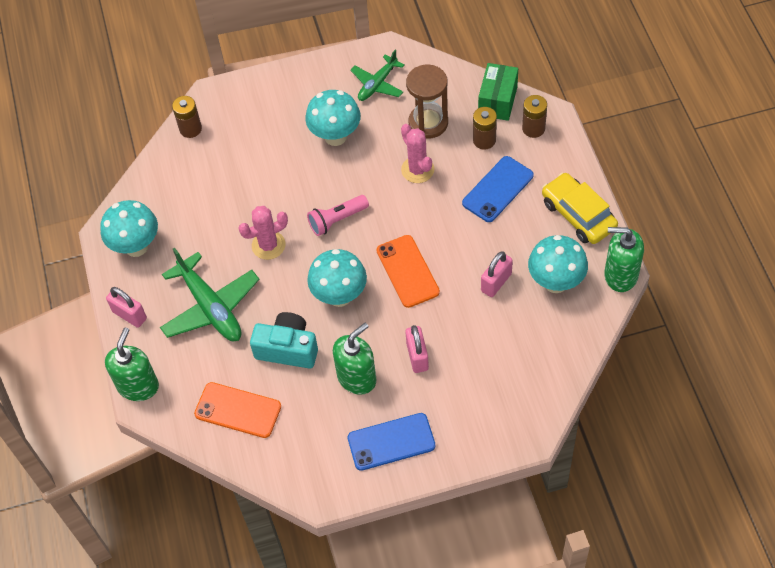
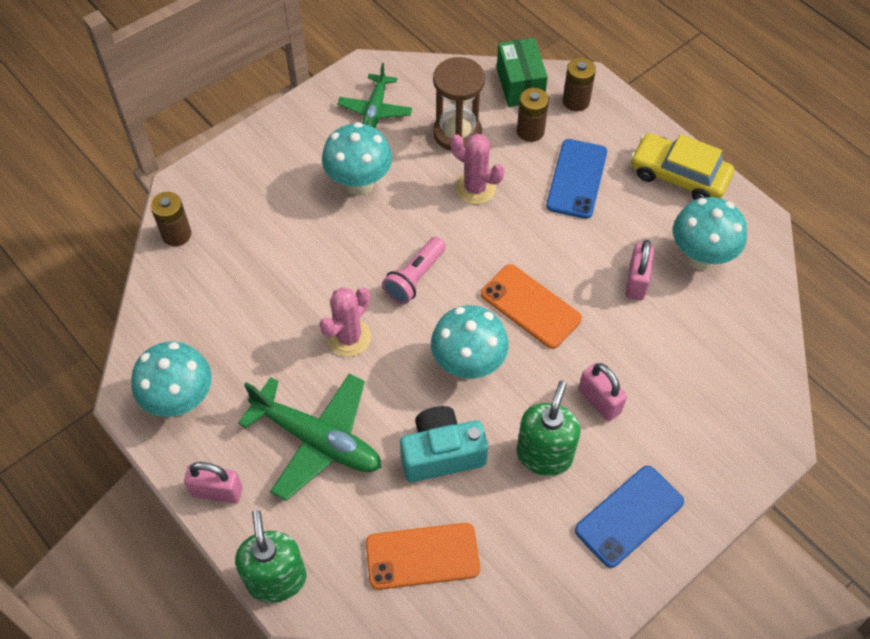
camera: 30 degrees left, 0 degrees up
(620, 275) = (762, 224): green soap dispenser -> none

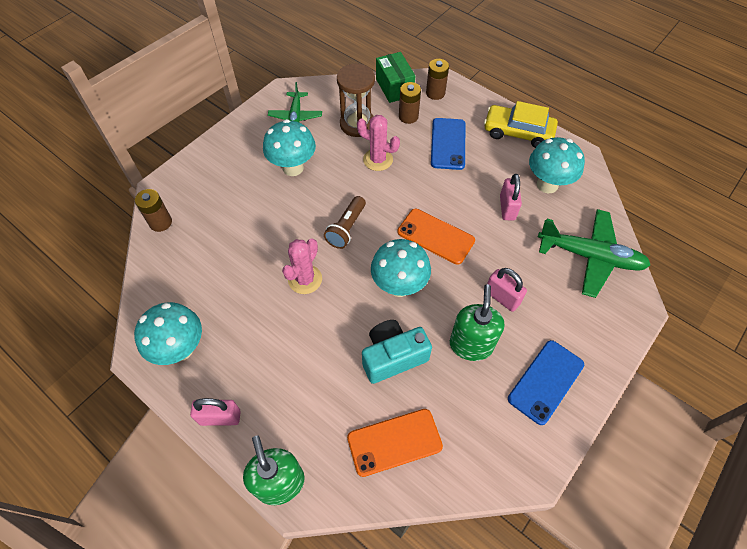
camera: 10 degrees left, 0 degrees up
(317, 440) = (294, 362): green plane -> green plane (590, 257)
(415, 278) = (346, 228): pink flashlight -> brown flashlight

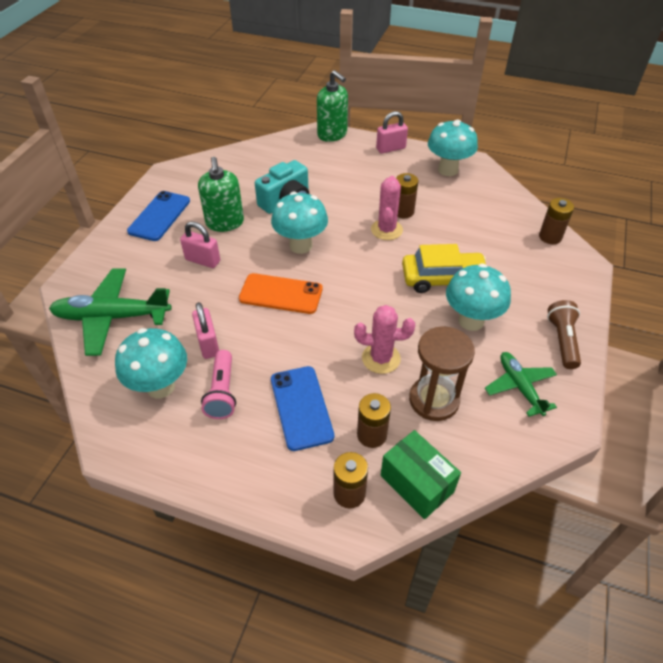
camera: 160 degrees right, 10 degrees down
(273, 299) = (403, 211): none -> brown battery
(346, 228) = (374, 277): brown flashlight -> brown flashlight (562, 340)
(394, 442) = (267, 164): orange phone -> none
(501, 168) = (222, 392): none -> pink flashlight
(518, 132) = (206, 457): yellow car -> yellow car (443, 278)

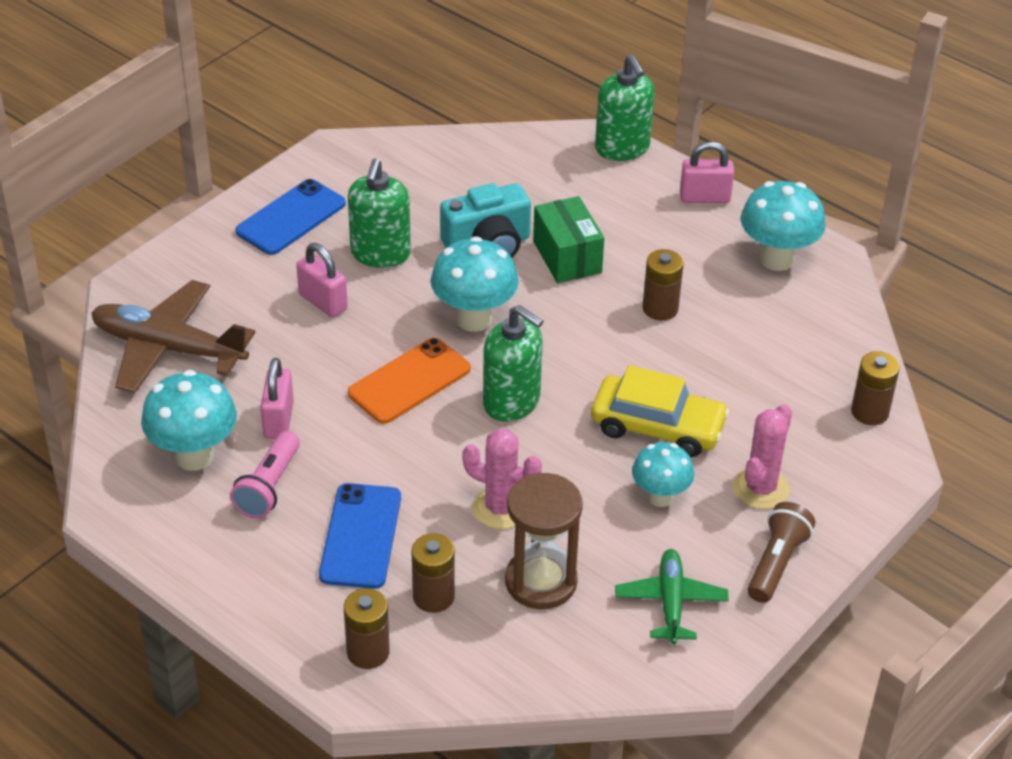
camera: 20 degrees right, 5 degrees down
(112, 317) = (168, 348): green plane -> brown plane
(281, 294) = (409, 381): orange phone -> orange phone turned 75 degrees counterclockwise
(350, 288) = (512, 402): none -> green soap dispenser
(386, 230) = (617, 330): pink cactus -> pink cactus (760, 488)
(417, 483) = (458, 669): green box -> green box (567, 257)
(471, 321) = (660, 497): turquoise mushroom -> turquoise mushroom, size x0.65

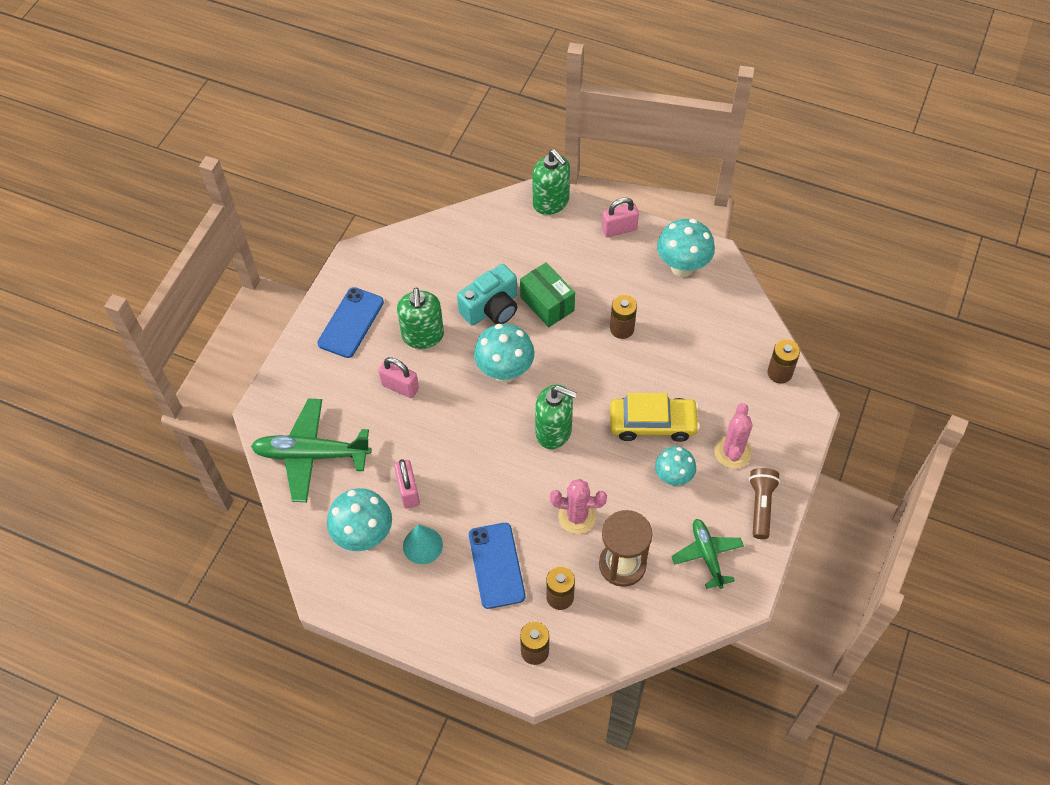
camera: 15 degrees left, 15 degrees up
(168, 348) = (311, 454): brown plane -> green plane
(269, 487) = (422, 545): pink flashlight -> turquoise cone
(409, 381) = (481, 434): orange phone -> none

